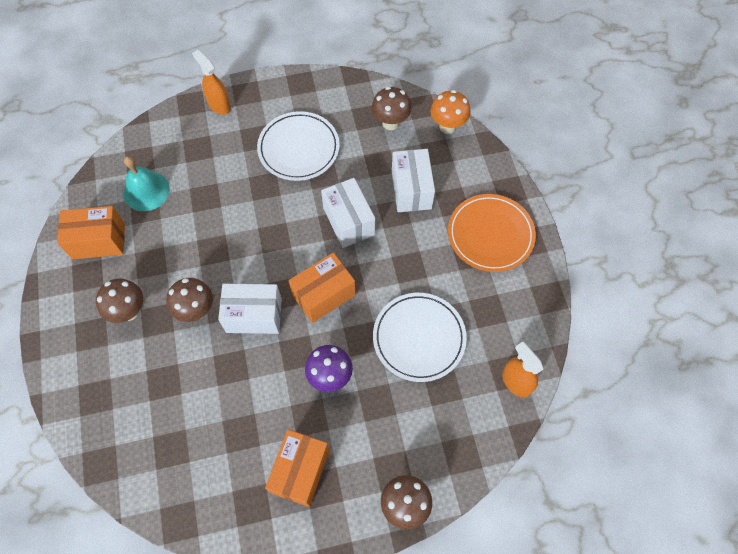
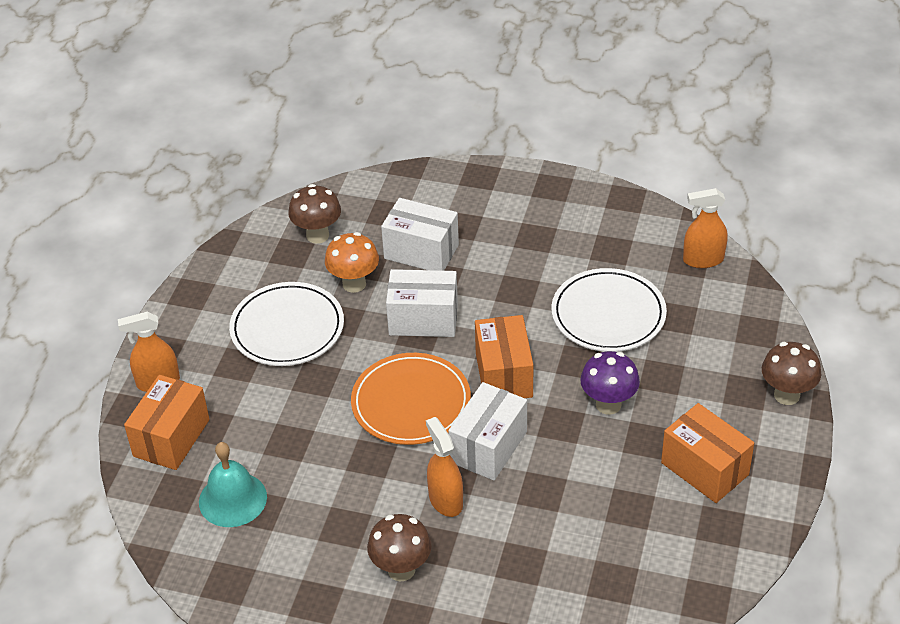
camera: 60 degrees left, 20 degrees down
(99, 241) = (272, 573): orange box -> orange box (171, 438)
(196, 310) = (445, 500): brown mushroom -> orange spray bottle
(447, 126) = (361, 191): orange mushroom -> orange mushroom (354, 284)
(490, 234) = (523, 211): orange plate -> orange plate (411, 403)

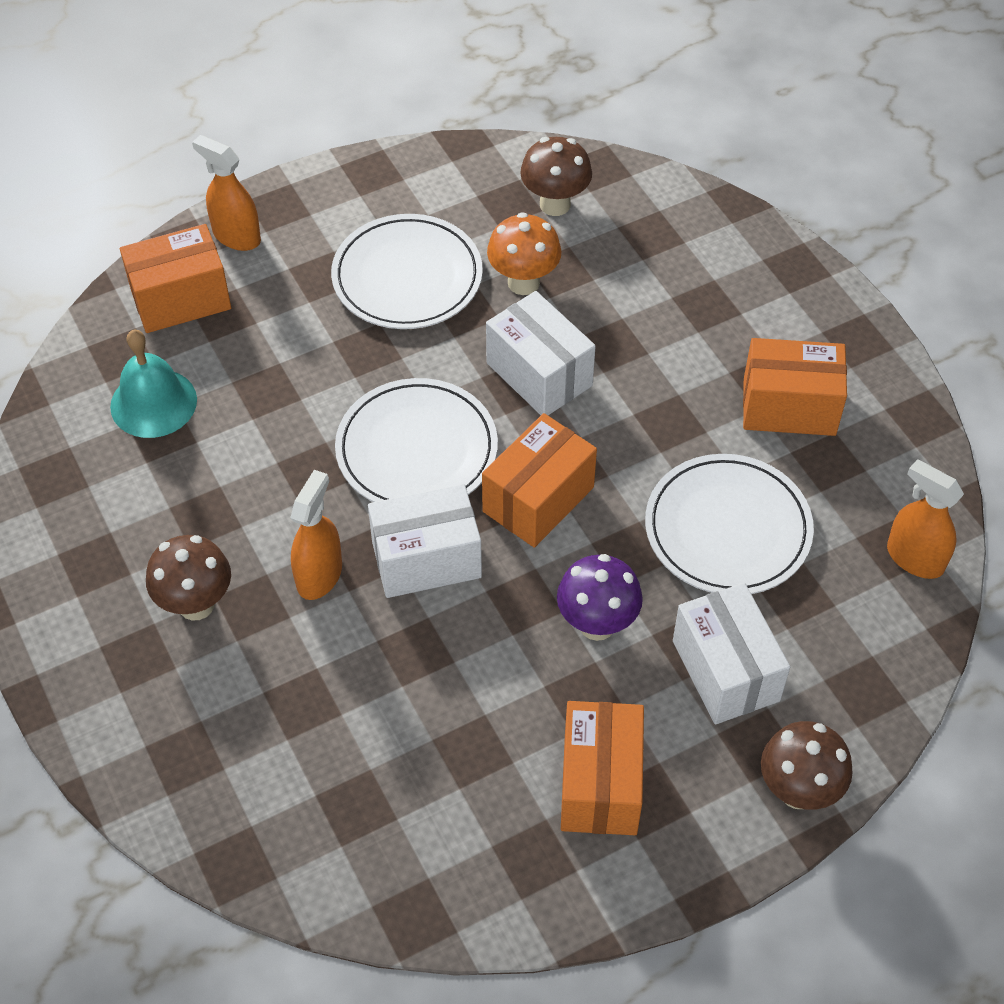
camera: 45 degrees right, 10 degrees up
(411, 403) = (416, 449): orange plate -> white plate
(421, 252) = (629, 302): white box -> white box (725, 671)
(562, 240) = (789, 407): none -> orange box

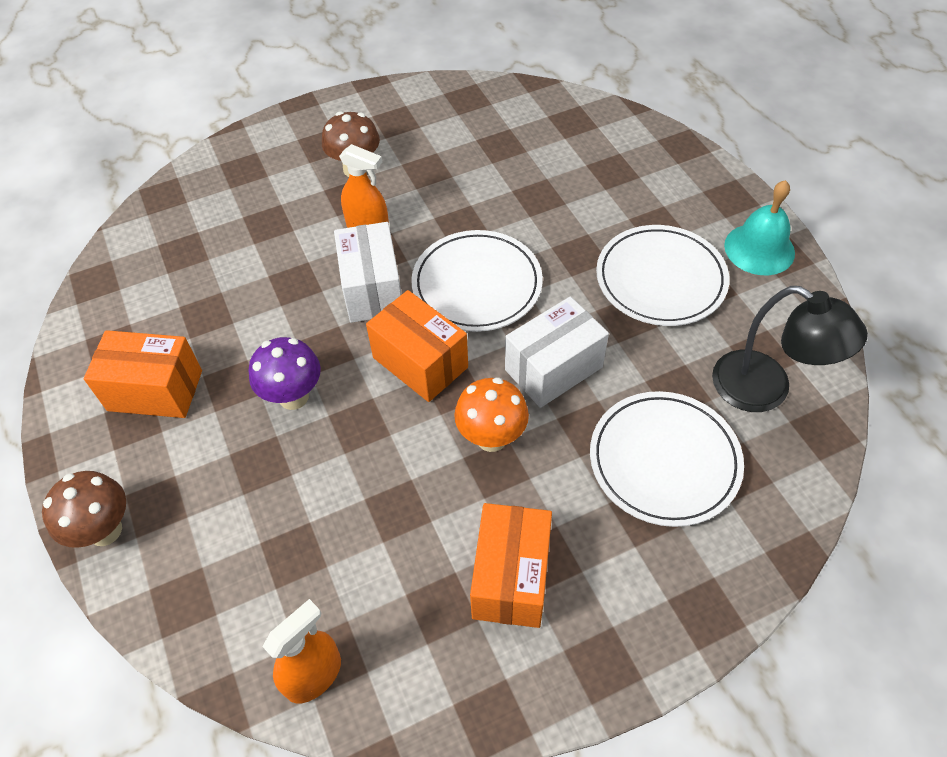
camera: 95 degrees right, 0 degrees up
(153, 403) = (528, 139): turquoise bell -> turquoise bell (759, 249)
(181, 299) = (626, 148): orange box -> none
(236, 236) = (694, 174): orange spray bottle -> none
(523, 282) = (661, 361): orange mushroom -> orange mushroom (491, 438)
(555, 204) = (765, 390): brown mushroom -> black lamp
(725, 671) = (229, 487): white box -> none
(727, 529) = (372, 504): white plate -> white plate (664, 460)

